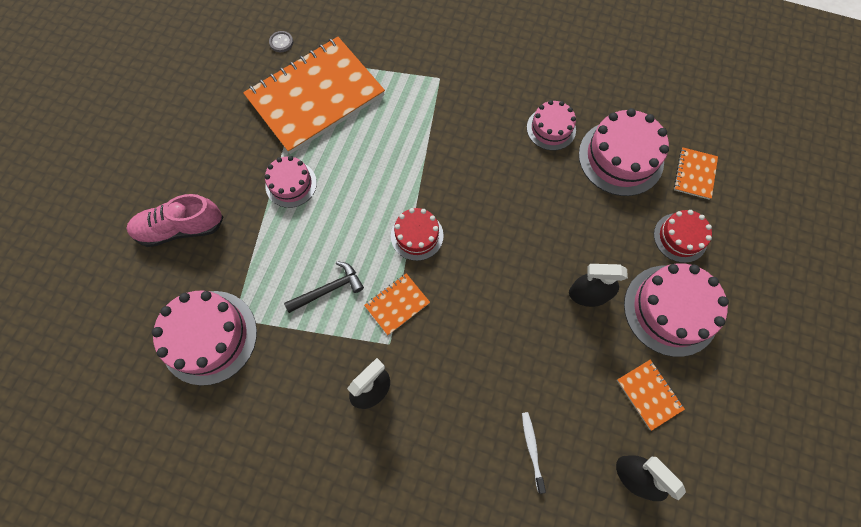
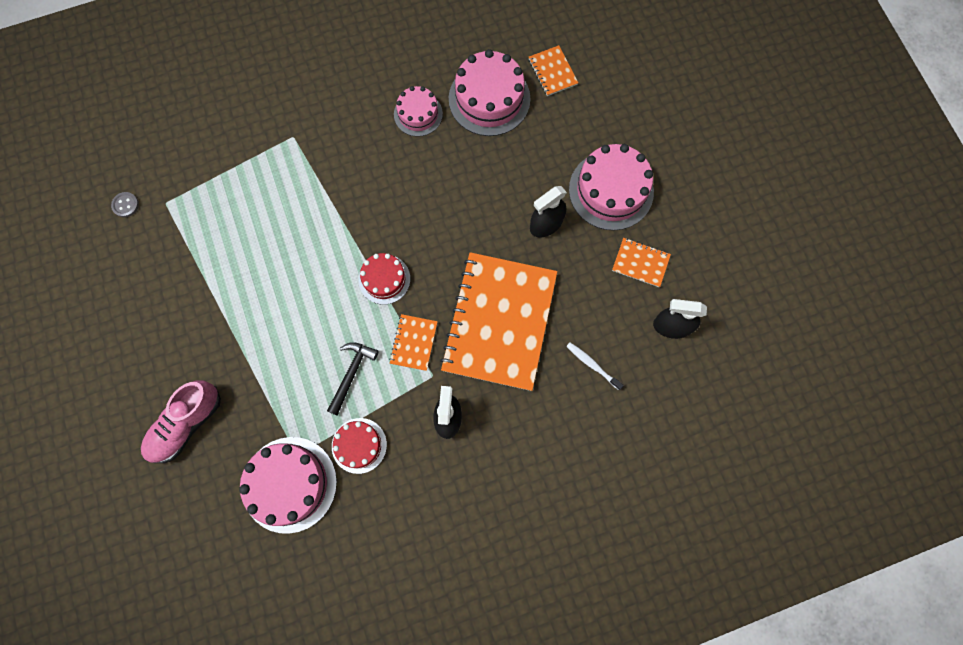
camera: 40 degrees left, 5 degrees up
(291, 184) = (246, 317): pink cake -> none
(315, 96) = (200, 230): orange notebook -> orange notebook (499, 322)
(680, 237) = (578, 130): red cake -> red cake (359, 445)

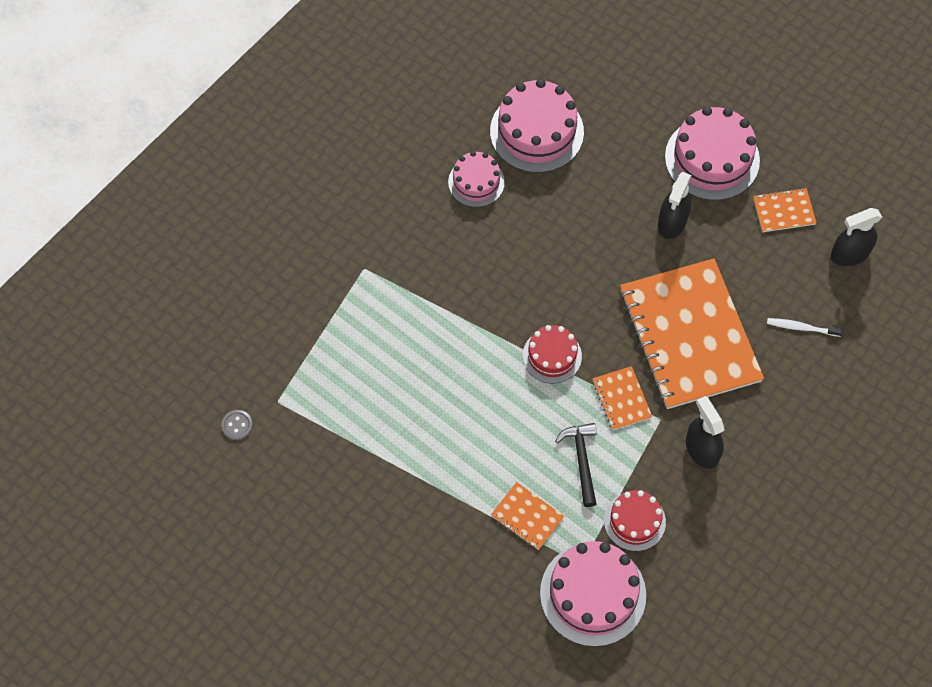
camera: 30 degrees left, 10 degrees down
(186, 424) = (452, 597): pink shoe -> none
(552, 72) = (581, 74): orange notebook -> orange notebook (527, 517)

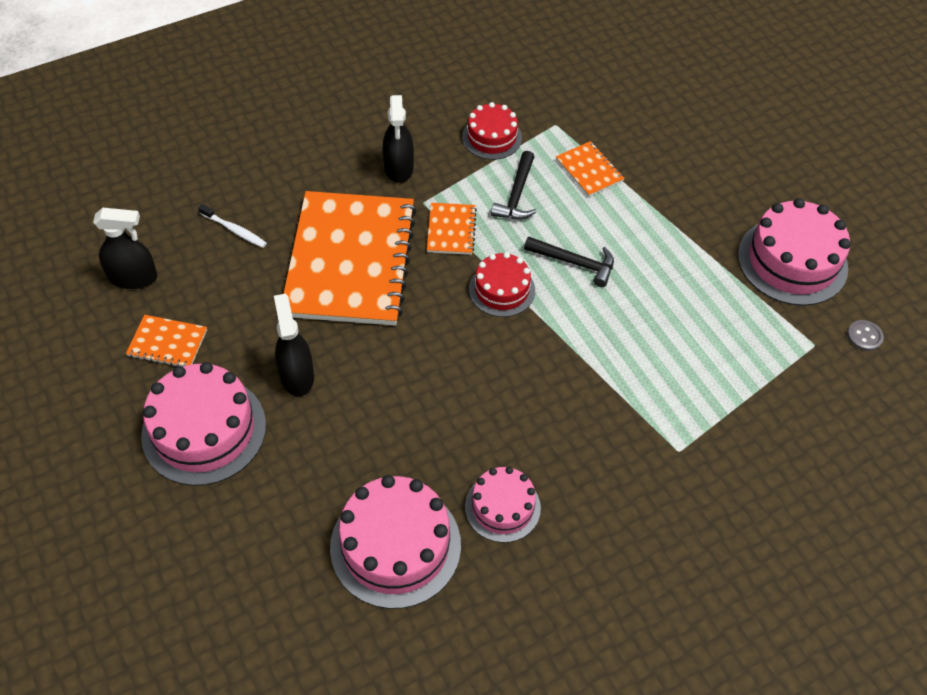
camera: 160 degrees left, 10 degrees down
(502, 406) = (574, 263): none -> black hammer
(593, 594) = (555, 102): pink cake -> pink cake (792, 261)
(672, 222) = (297, 375): black spray bottle -> black spray bottle turned 60 degrees counterclockwise

